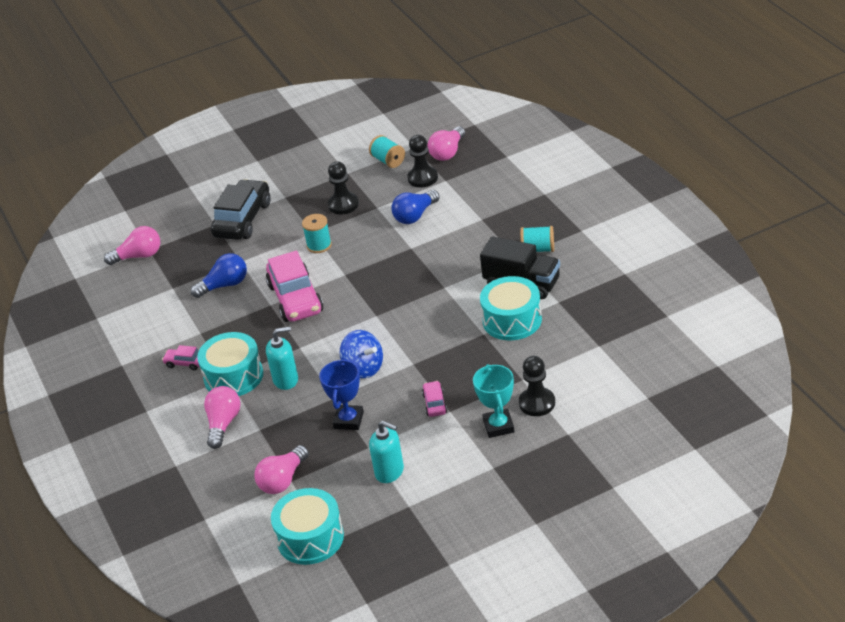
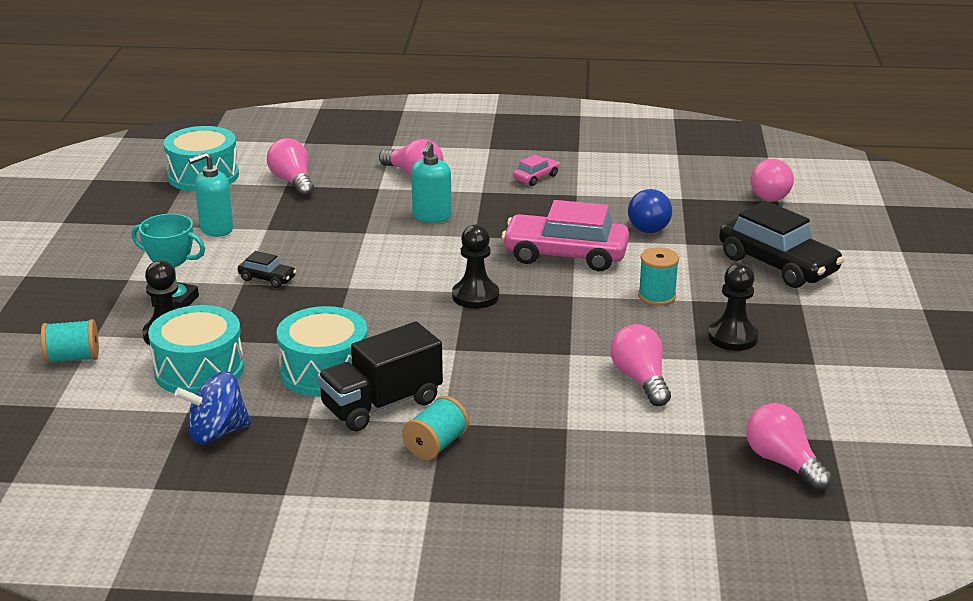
camera: 115 degrees right, 10 degrees down
(233, 376) = (478, 194): turquoise drum -> turquoise drum (199, 370)
(348, 420) = (319, 230): blue trophy -> none
(363, 368) = (385, 259): blue spinning top -> blue spinning top (217, 432)
(388, 161) = (814, 404): turquoise spool -> turquoise spool (72, 358)
(415, 216) = (640, 380): blue light bulb -> pink light bulb
(422, 178) = (732, 417): black pawn -> black pawn (475, 296)
(435, 403) = (267, 279): pink car -> black car

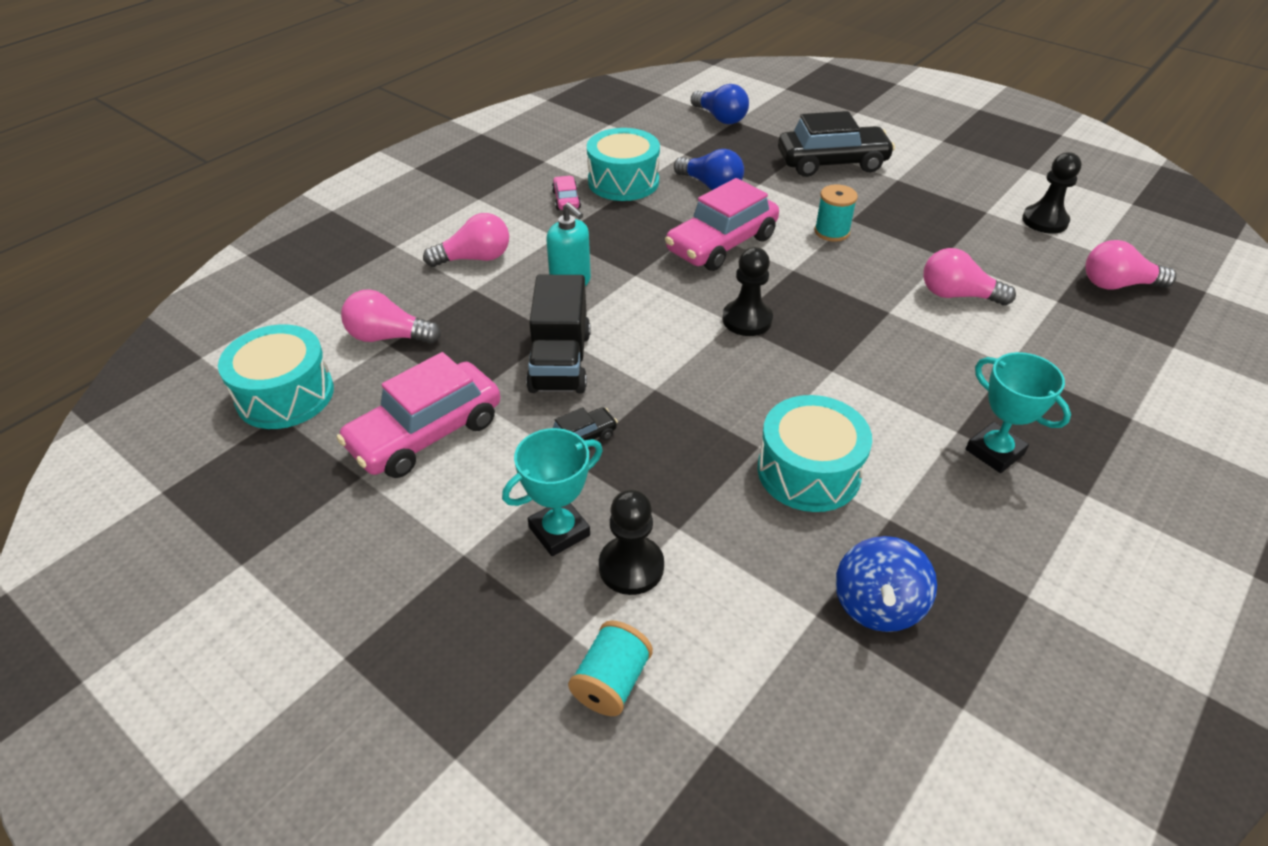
camera: 55 degrees left, 15 degrees up
(199, 370) = (732, 569): turquoise drum -> turquoise drum (623, 181)
(216, 229) = (426, 434): turquoise soap dispenser -> pink car
(382, 405) = (900, 457): black truck -> black truck (560, 362)
(436, 445) = (994, 452): turquoise spool -> turquoise trophy
(733, 337) = (923, 227): black pawn -> black pawn (1044, 221)
(770, 193) = (720, 118): pink light bulb -> blue light bulb

